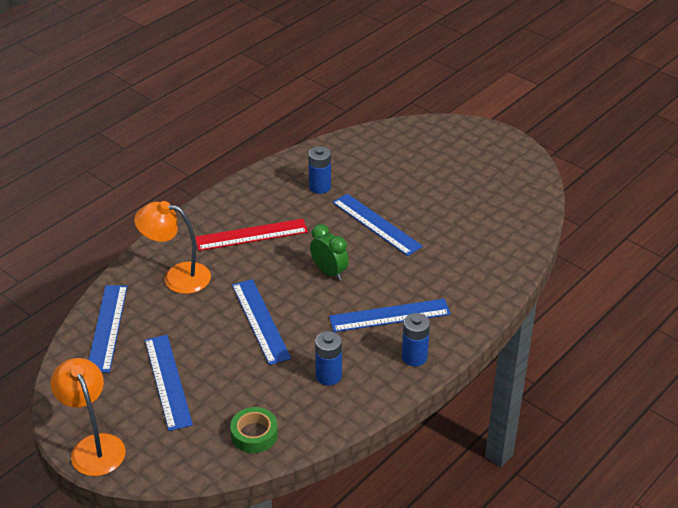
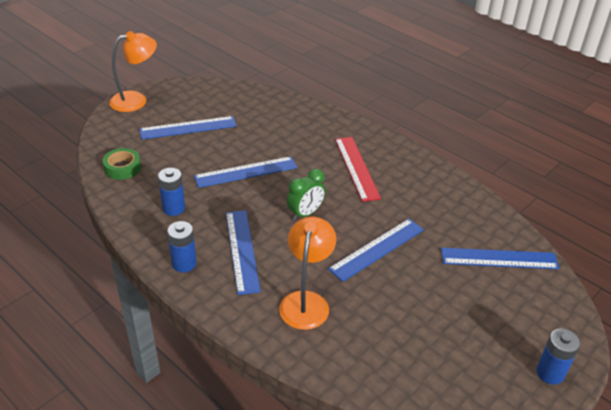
camera: 90 degrees right, 0 degrees up
(107, 327) = (249, 100): blue ruler -> blue ruler (499, 258)
(177, 277) = (303, 129): orange lamp -> orange lamp (306, 301)
(320, 187) = (432, 211): blue battery -> blue battery (550, 373)

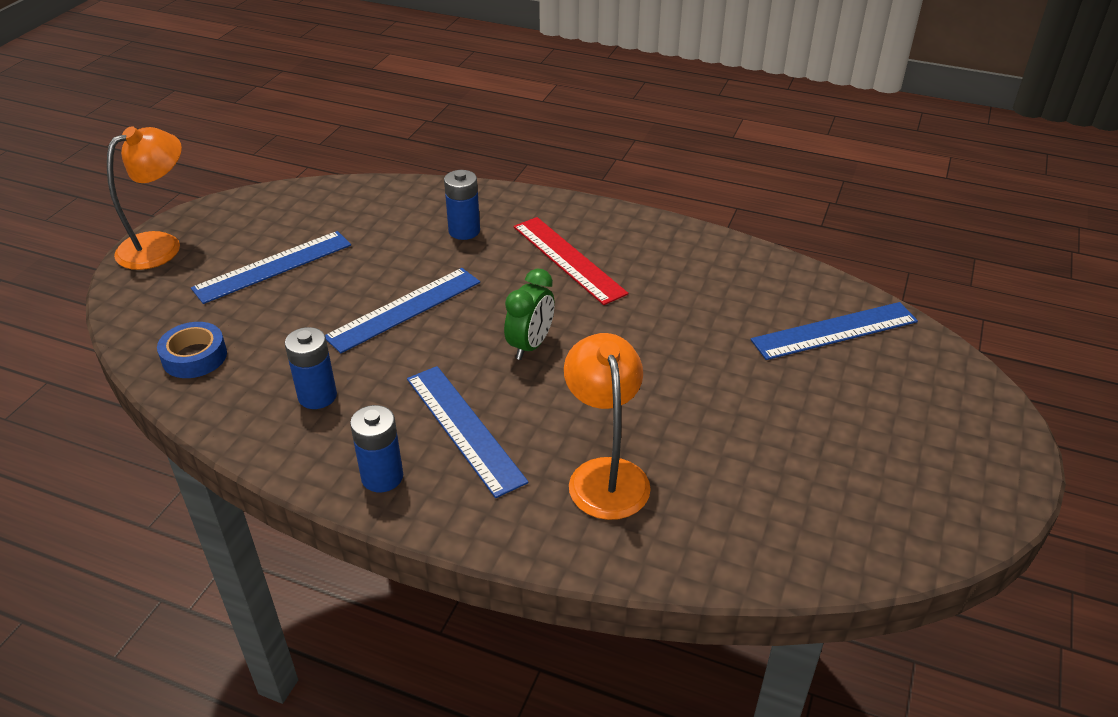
camera: 20 degrees left, 0 degrees up
(122, 168) = (194, 357): green tape -> blue tape
(377, 249) = (664, 366): blue ruler -> none
(550, 373) = (989, 464): blue battery -> blue battery (464, 231)

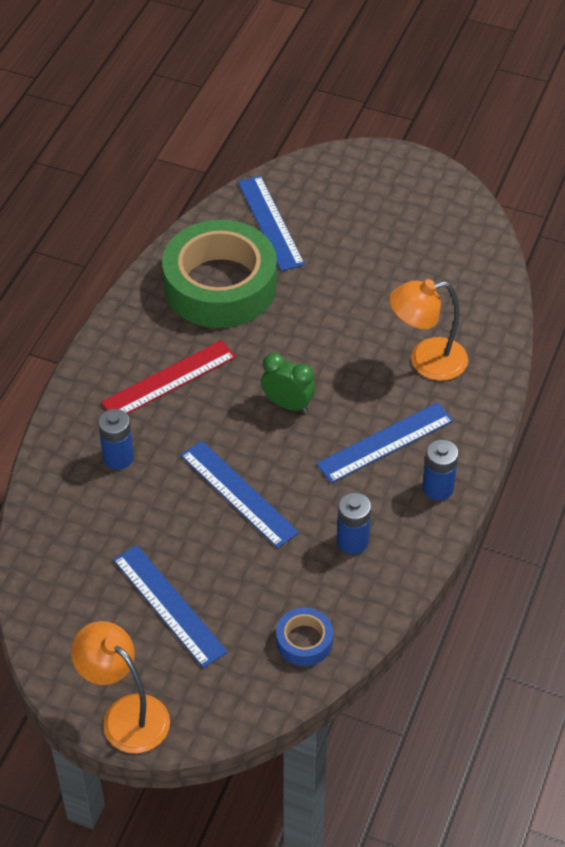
camera: 90 degrees left, 10 degrees up
(716, 292) = (220, 285): none -> green tape

